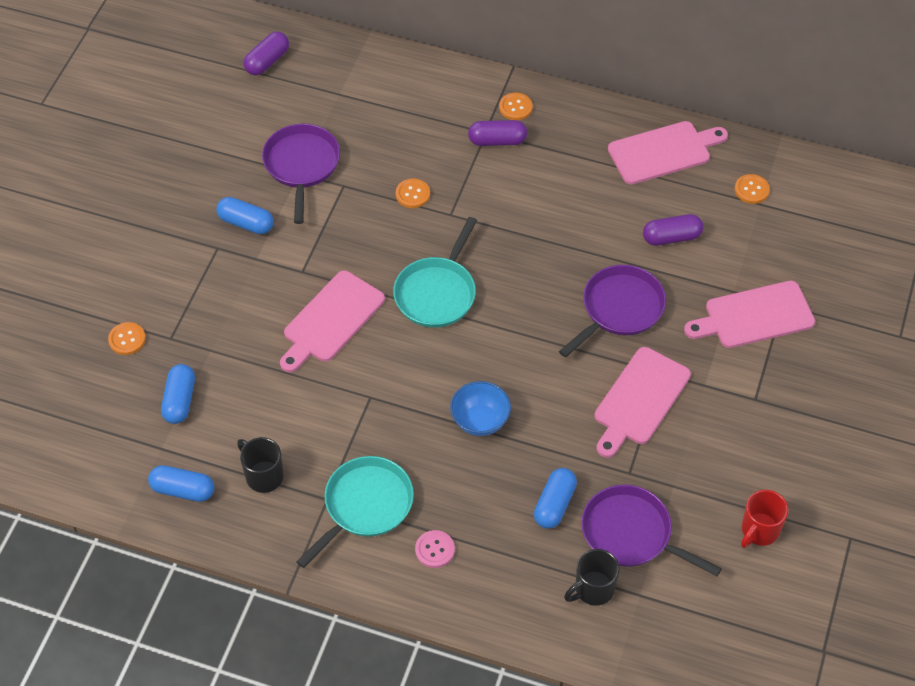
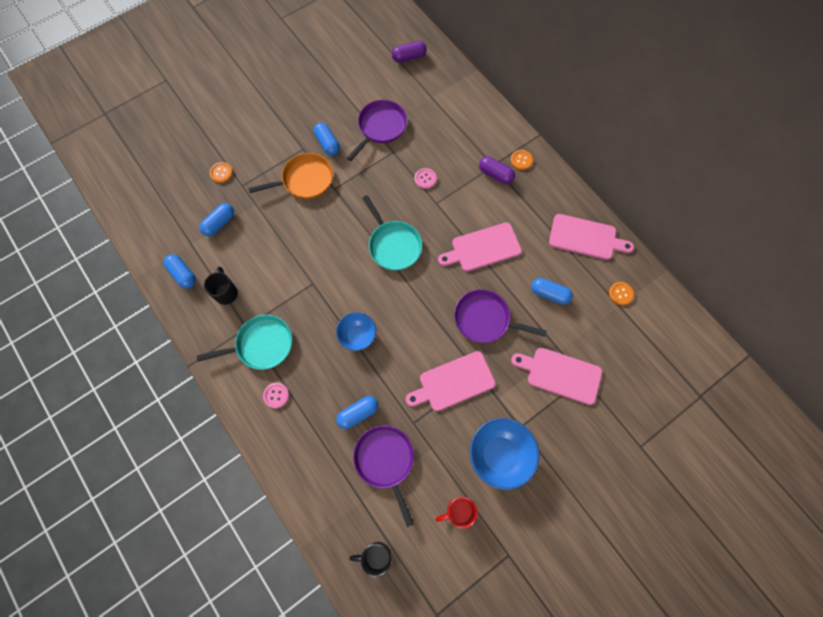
camera: 35 degrees right, 15 degrees up
(253, 283) = (305, 180): none -> orange pan
(331, 320) = (327, 226): pink cutting board -> pink cutting board (482, 248)
(412, 194) = (425, 179): orange button -> pink button
(437, 293) = (393, 245): turquoise pan -> turquoise pan turned 90 degrees counterclockwise
(593, 589) = (339, 479): black mug -> black mug (376, 556)
(619, 309) = (485, 319): purple pan -> purple pan turned 150 degrees counterclockwise
(671, 237) = (549, 294): purple capsule -> blue capsule
(756, 442) = (499, 455): none -> blue bowl

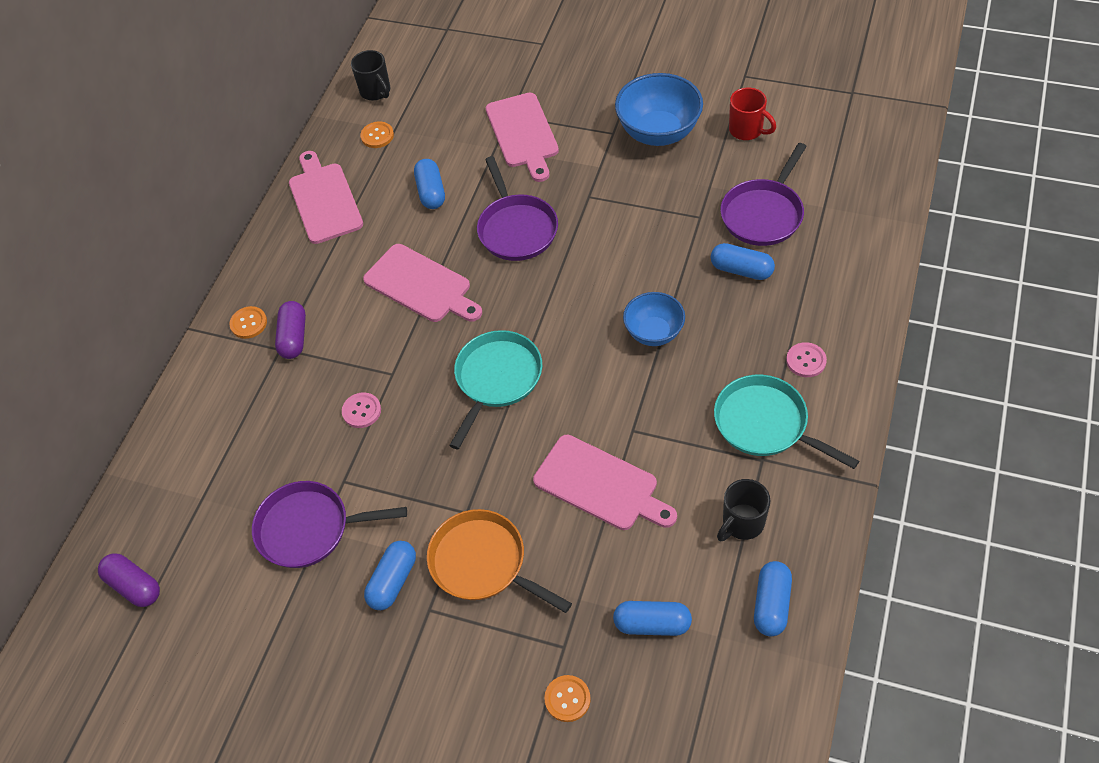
camera: 120 degrees left, 15 degrees down
(376, 556) = (857, 163): black mug -> black mug (376, 91)
(453, 382) = (620, 211): pink cutting board -> pink cutting board (600, 485)

